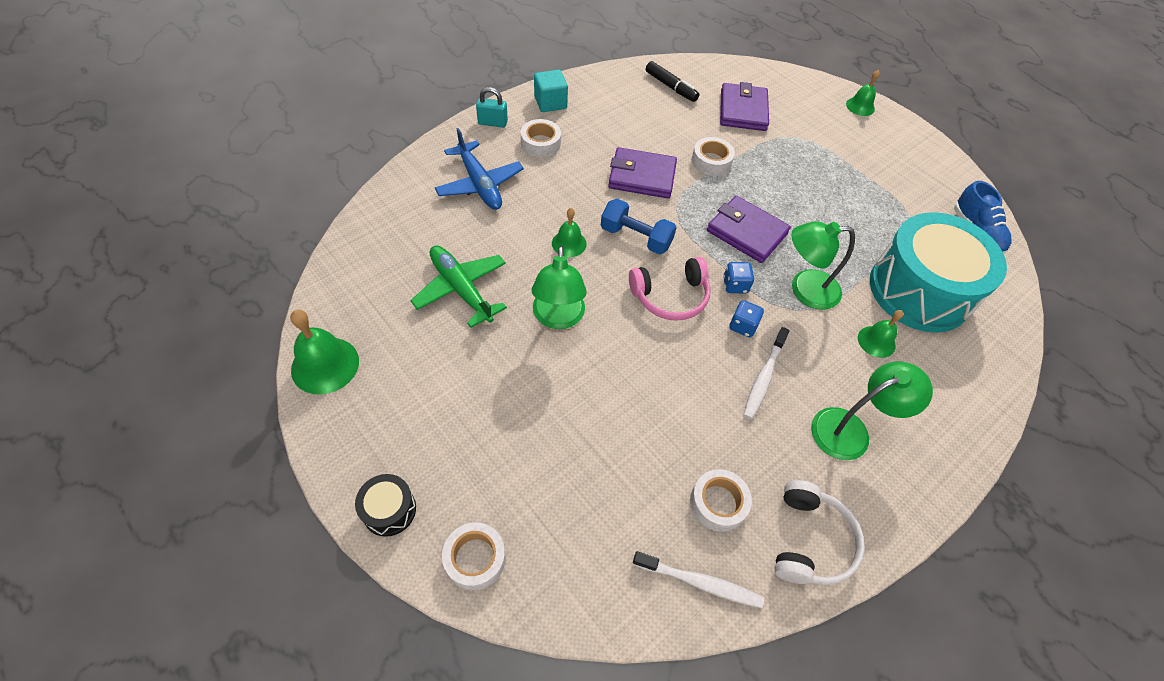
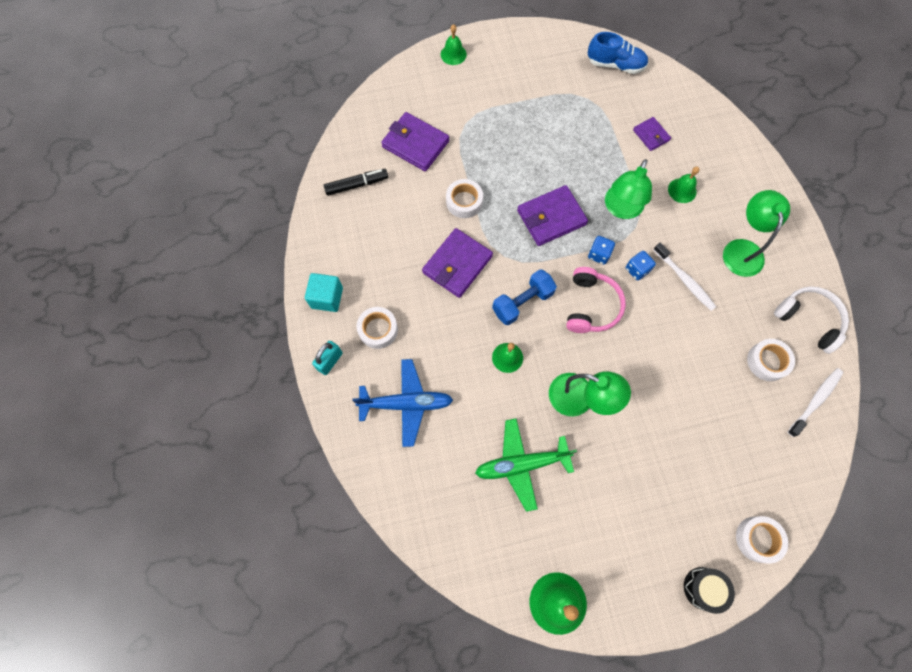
camera: 60 degrees left, 15 degrees up
(919, 290) = (651, 135): turquoise drum -> purple wallet

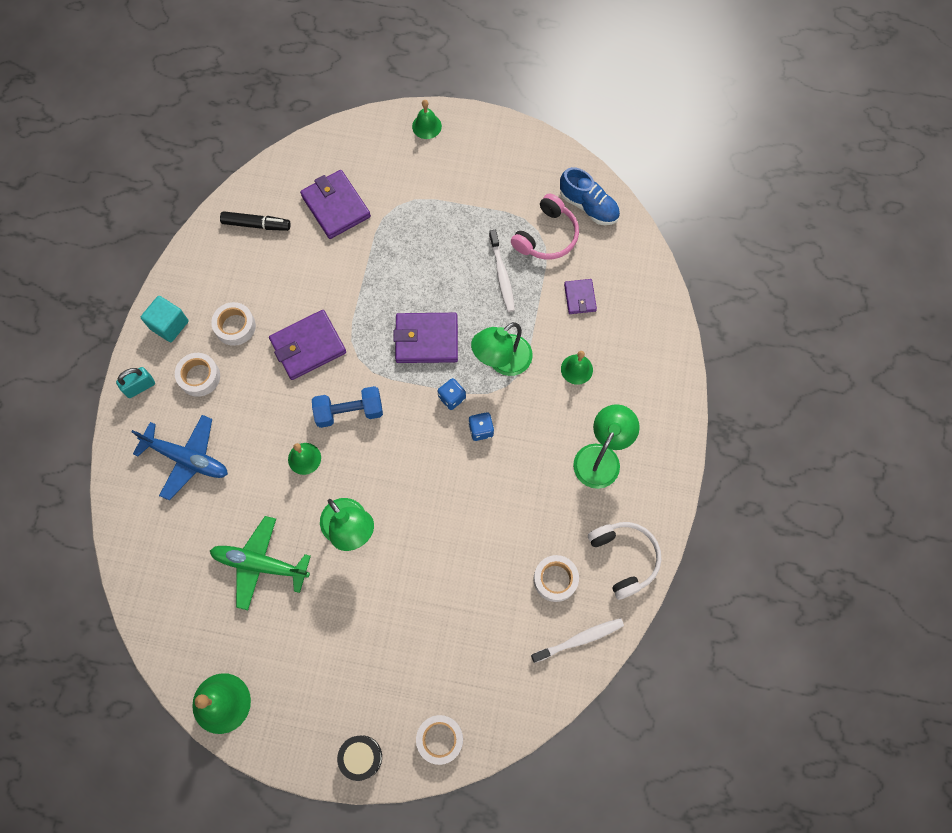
camera: 25 degrees right, 0 degrees up
(464, 202) = (350, 286): white tape -> white tape (235, 326)
(591, 306) = (414, 445): pink headphones -> pink headphones (547, 236)
(684, 280) = (522, 461): white toothbrush -> white toothbrush (502, 275)

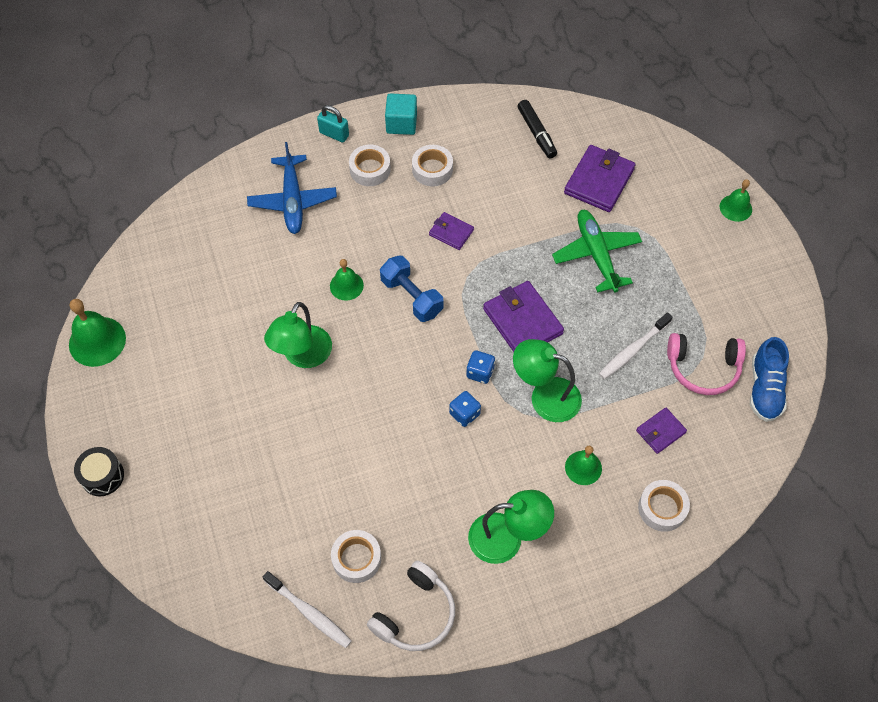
camera: 60 degrees right, 10 degrees down
(260, 564) = (232, 304): green plane -> green plane (596, 254)
(308, 346) = (451, 232): purple wallet -> purple wallet, size x0.56
(440, 739) = (150, 534): white tape -> white tape (662, 508)

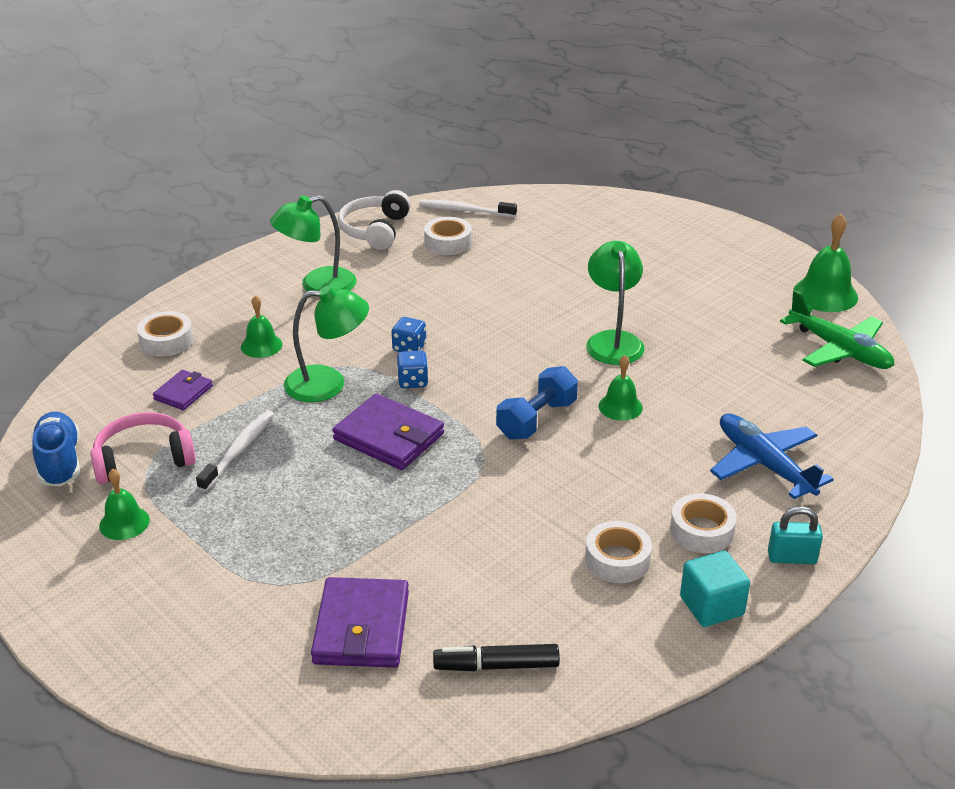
camera: 155 degrees right, 25 degrees down
(102, 476) = (711, 227): black drum -> none
(411, 297) = (537, 419): blue dumbbell -> blue dumbbell turned 75 degrees counterclockwise
(451, 232) = (536, 495): purple wallet -> none
(536, 133) = (496, 666): black marker -> black marker turned 45 degrees counterclockwise
(596, 254) = (325, 532): green plane -> green plane (839, 350)
(735, 208) = (127, 662): green bell -> green bell (124, 523)

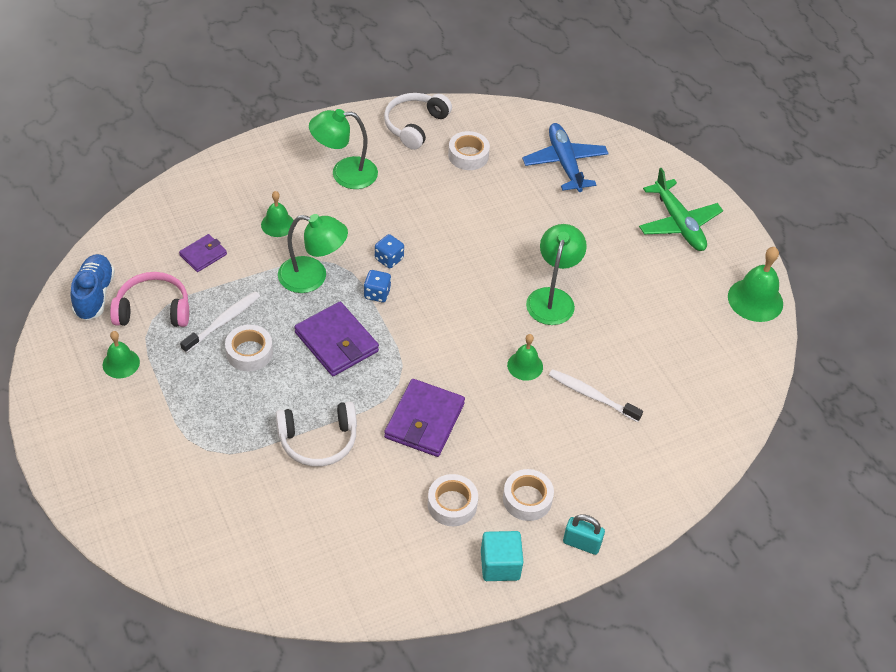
camera: 15 degrees right, 15 degrees up
(166, 341) = (209, 199): white tape -> white tape (249, 352)
(361, 628) = (248, 503): purple wallet -> purple wallet (424, 421)
(418, 538) = (318, 440): none -> white headphones
(465, 210) = (498, 123): white toothbrush -> white toothbrush (592, 396)
(496, 666) = (325, 564): black marker -> none
(537, 419) = (454, 359): blue dumbbell -> none
(764, 464) = (607, 454): blue plane -> blue plane (564, 163)
(839, 350) = (733, 361): green plane -> green plane (678, 224)

